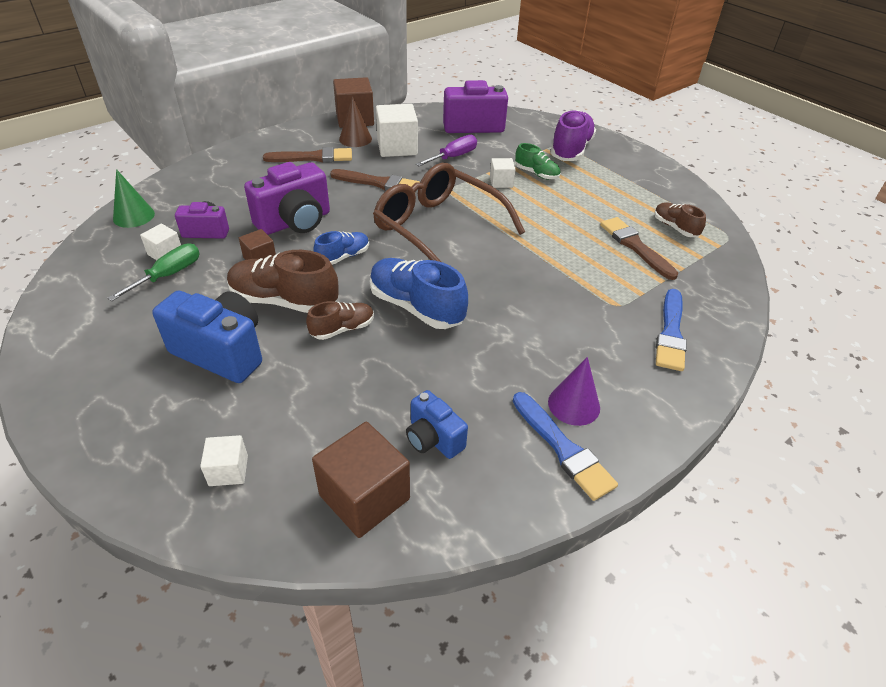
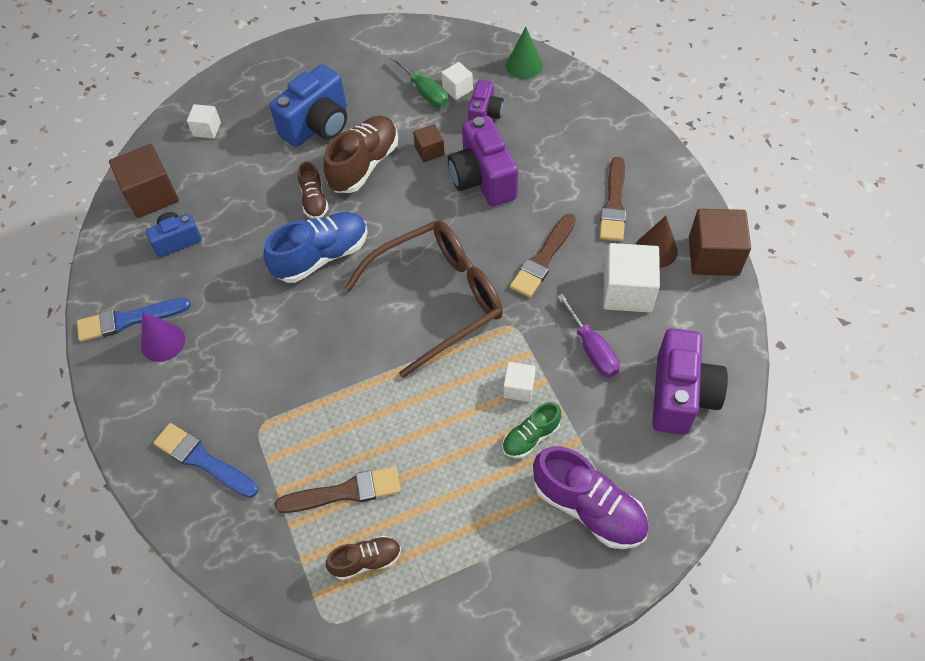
camera: 110 degrees right, 15 degrees up
(343, 257) = (413, 211): blue shoe -> none

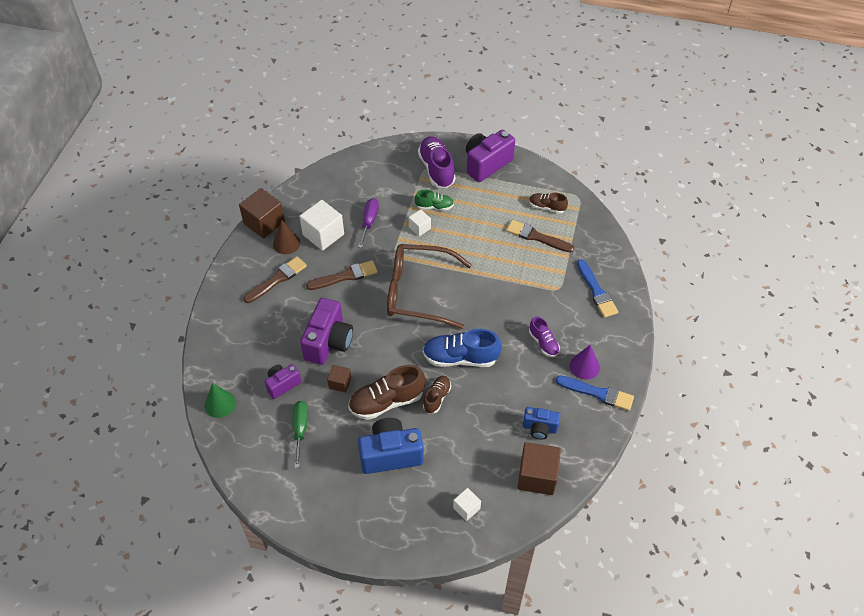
camera: 145 degrees left, 5 degrees down
(233, 338) = (543, 343): none -> purple shoe
(457, 89) = (278, 417): white cube -> none
(680, 395) = (353, 181): purple camera -> purple camera (486, 164)

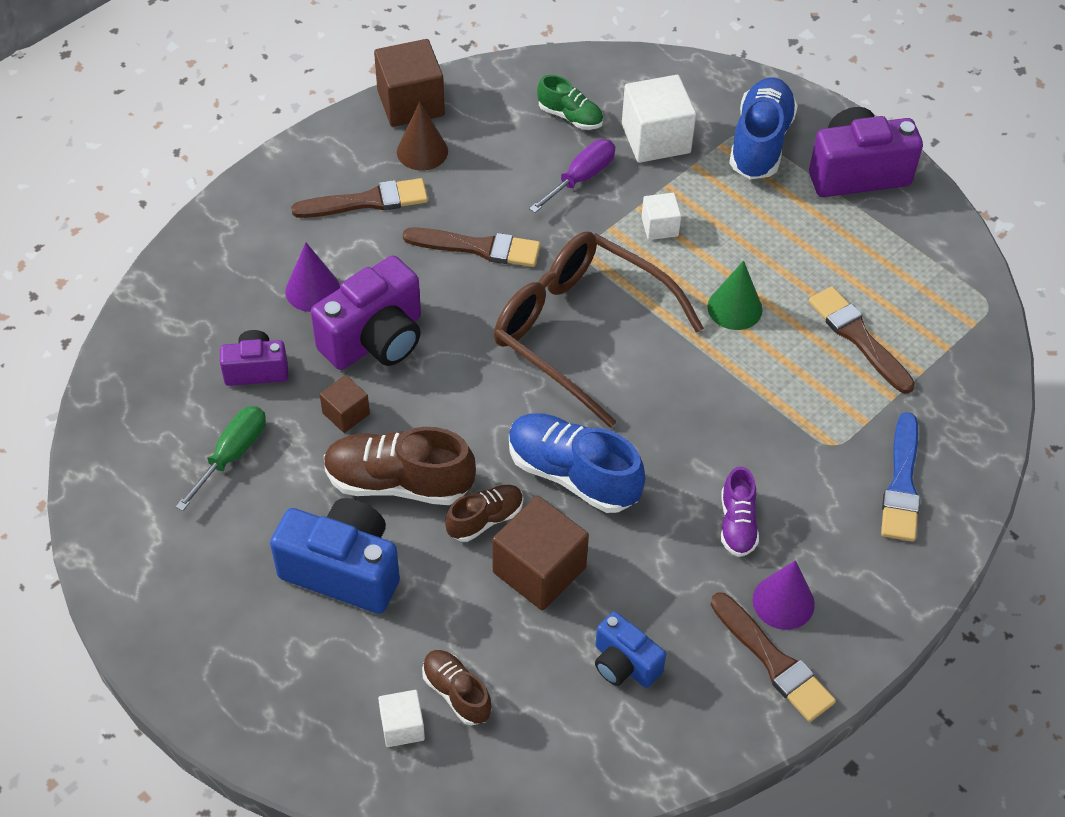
camera: 30 degrees right, 0 degrees up
(220, 404) = (142, 351): green cone -> green cone (734, 308)
(282, 333) = (312, 290): none -> purple cone
(323, 234) = (491, 164): white cube -> white cube (656, 139)
(434, 206) = (711, 203): green shoe -> green shoe (570, 116)
(436, 169) = (760, 143): purple shoe -> blue shoe
(537, 476) = (560, 742): brown cube -> brown cube (539, 570)
(547, 207) = (914, 295): brown shoe -> brown shoe (456, 693)
(598, 393) = (773, 661): blue brush -> brown brush

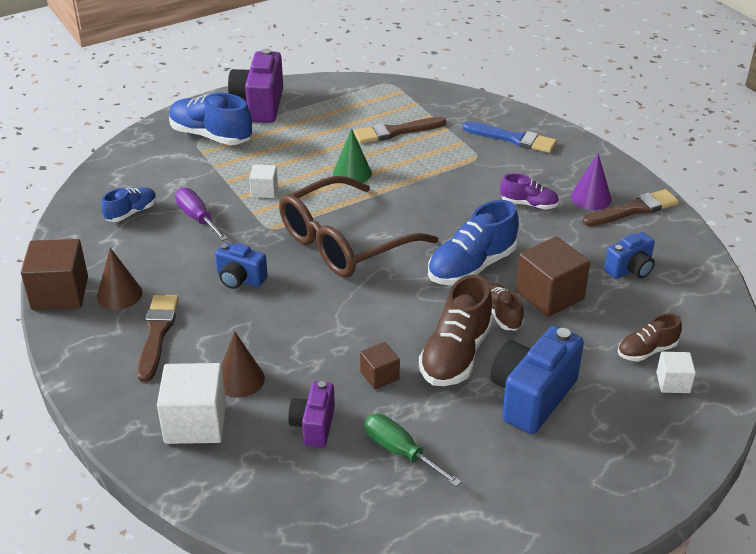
camera: 75 degrees left, 15 degrees down
(312, 290) = (240, 379): purple cone -> brown cone
(375, 339) = (309, 349): purple camera -> none
(478, 247) = (240, 279): brown brush -> blue camera
(570, 116) = (131, 213): green shoe -> blue shoe
(656, 139) = (179, 178): white cube -> white cube (195, 422)

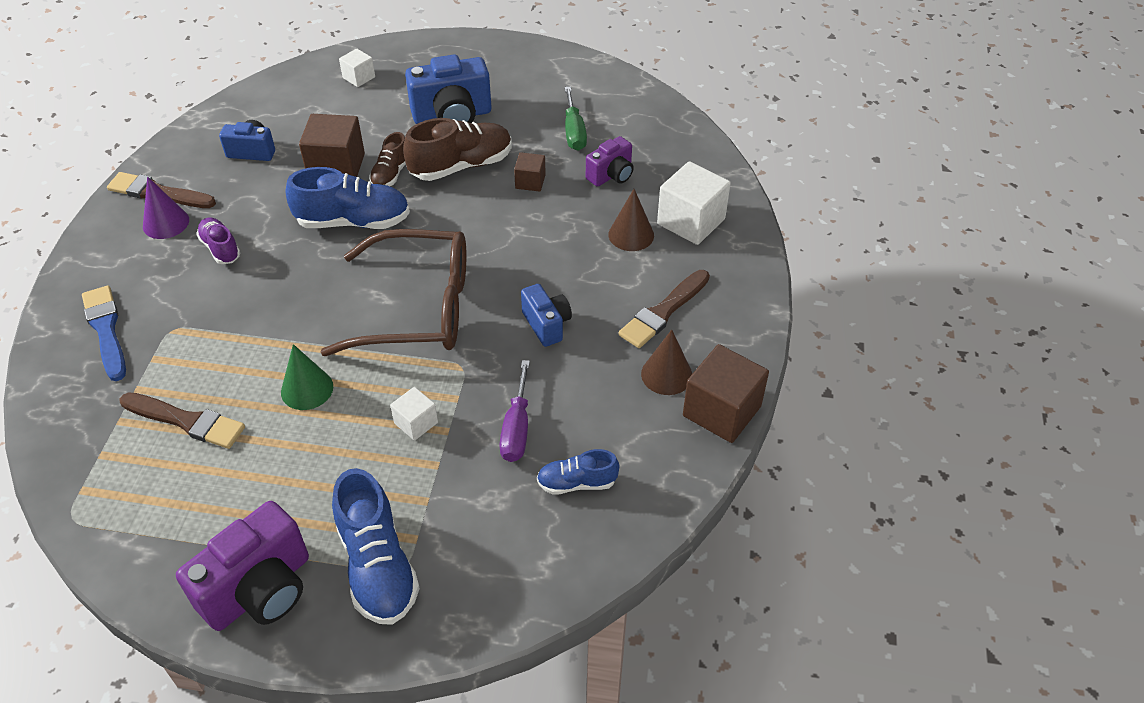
camera: 140 degrees left, 10 degrees up
(646, 351) = (341, 100): brown shoe -> none

